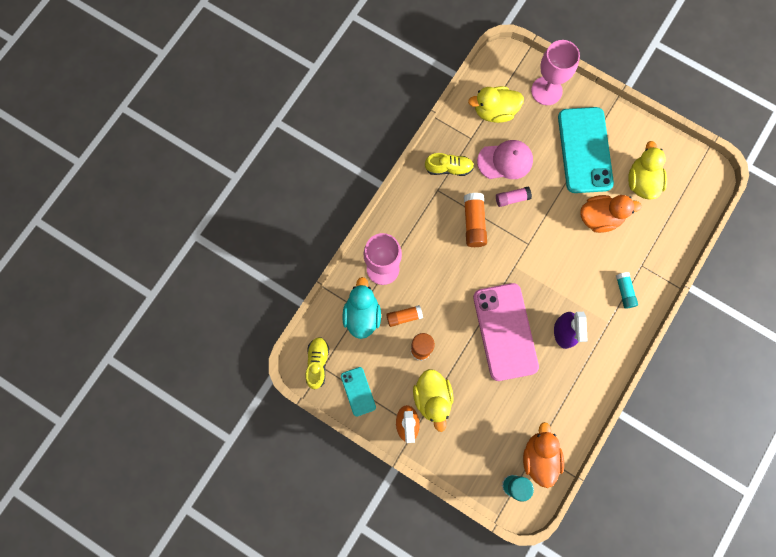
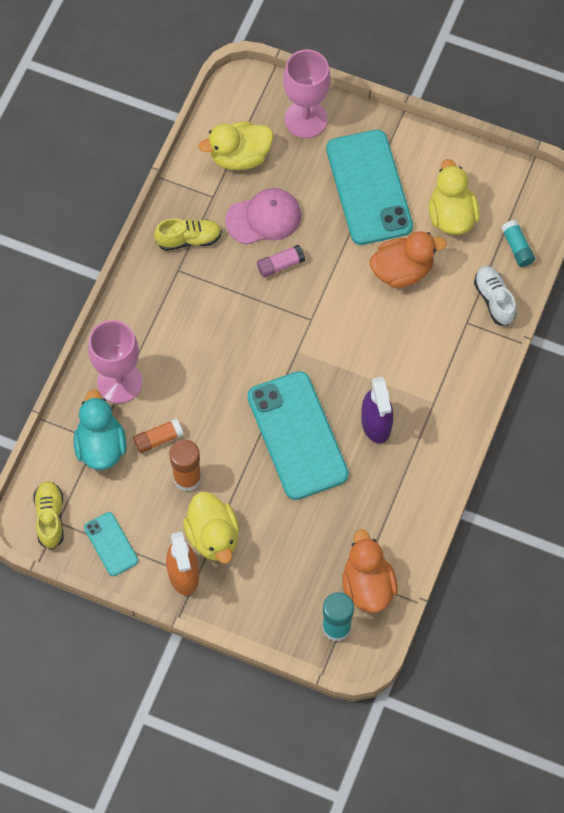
camera: 10 degrees left, 10 degrees down
(474, 223) = (234, 304): orange glue stick -> none
(505, 331) = (297, 435): pink phone -> turquoise phone
(624, 291) = (449, 359): turquoise glue stick -> turquoise glue stick (517, 247)
(664, 251) = (494, 299): none -> white shoe

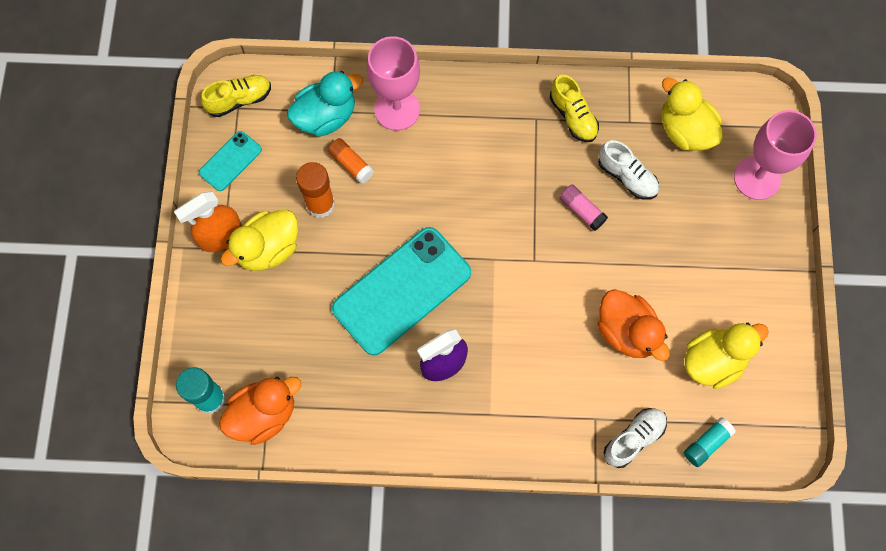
camera: 70 degrees right, 5 degrees up
(264, 218) = (627, 177): pink cap -> white shoe
(369, 187) = (707, 266): turquoise phone -> none

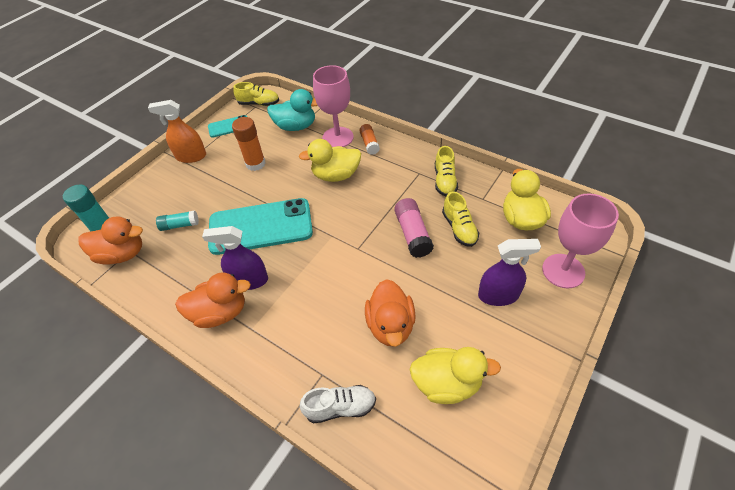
camera: 35 degrees right, 20 degrees down
(268, 249) = (208, 173): yellow duck -> yellow duck (336, 175)
(351, 164) = (289, 152): orange glue stick -> orange glue stick (369, 144)
(443, 416) = (220, 312): none -> orange duck
(582, 210) = (412, 234): pink glue stick -> pink glue stick, size x1.52
(627, 177) = (459, 228): white shoe -> yellow shoe
(706, 443) = (398, 448): turquoise glue stick -> turquoise glue stick (180, 225)
(710, 240) = (498, 295): none -> purple spray bottle

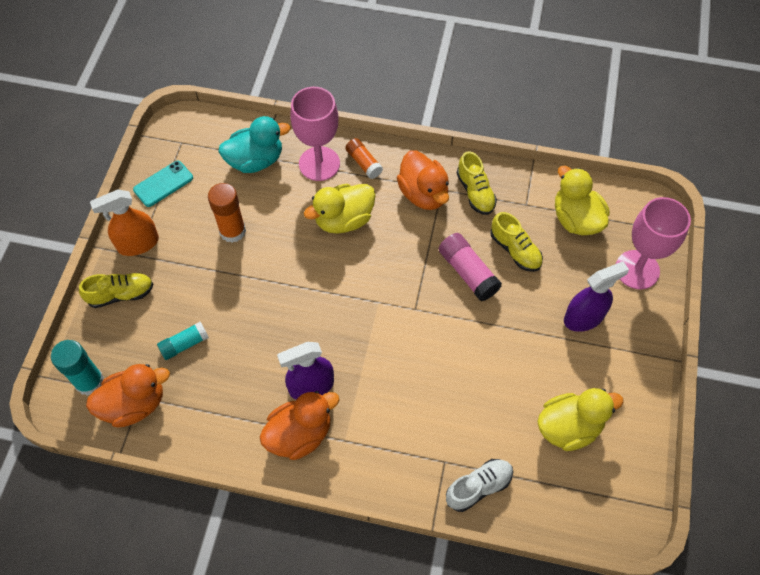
camera: 25 degrees left, 10 degrees up
(259, 103) = (184, 136): yellow shoe -> yellow shoe (121, 294)
(260, 226) = (287, 316): turquoise phone -> none
(390, 325) = (490, 386): orange duck -> orange duck (423, 194)

